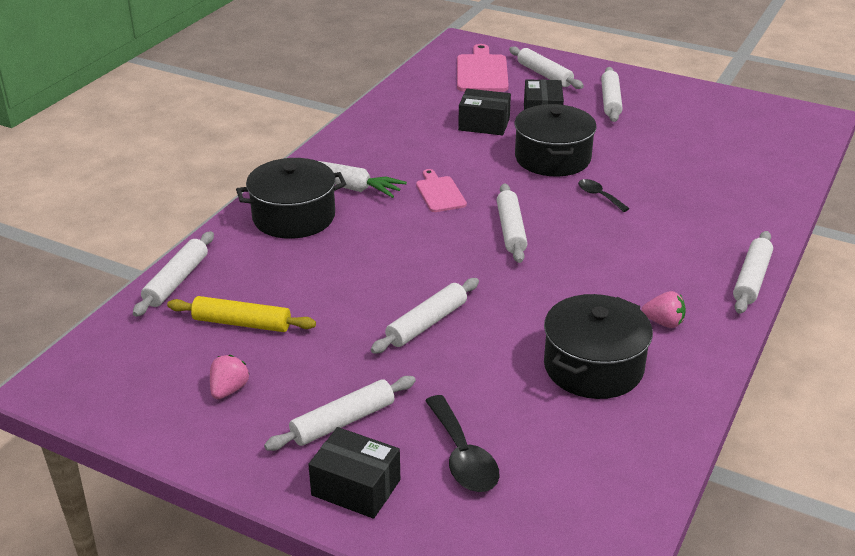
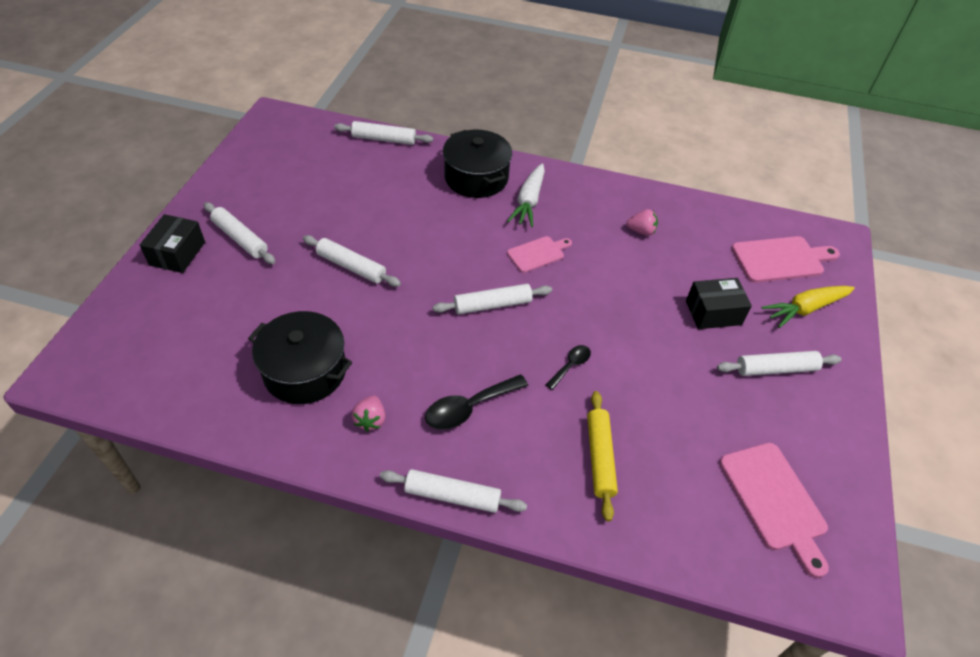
camera: 75 degrees right, 15 degrees up
(229, 390) = (271, 183): pink strawberry -> pink strawberry (641, 231)
(242, 323) = (341, 176): yellow rolling pin -> yellow rolling pin (600, 457)
(462, 456) = (203, 301): black spoon -> black spoon (469, 408)
(484, 124) = (672, 271): black box -> none
(544, 75) = (805, 309): white rolling pin -> yellow carrot
(552, 158) = (629, 326): black pot -> none
(741, 129) = (774, 500): none -> pink cutting board

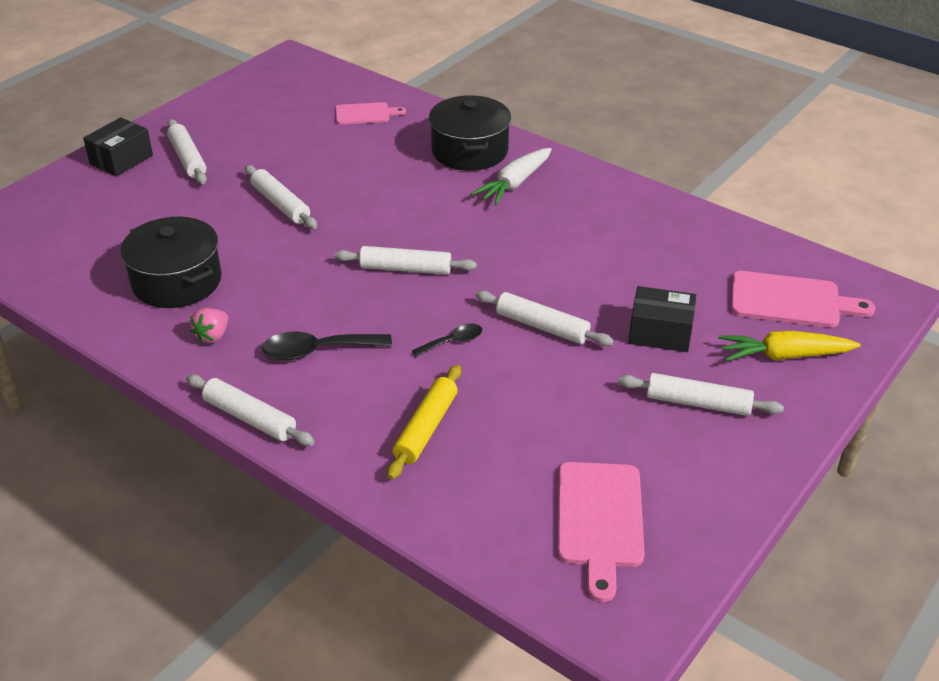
camera: 25 degrees right, 10 degrees down
(384, 139) = (392, 98): white rolling pin -> white rolling pin (542, 326)
(538, 254) = (489, 234): pink cutting board -> pink cutting board (365, 114)
(641, 231) = (629, 237): pink strawberry -> none

